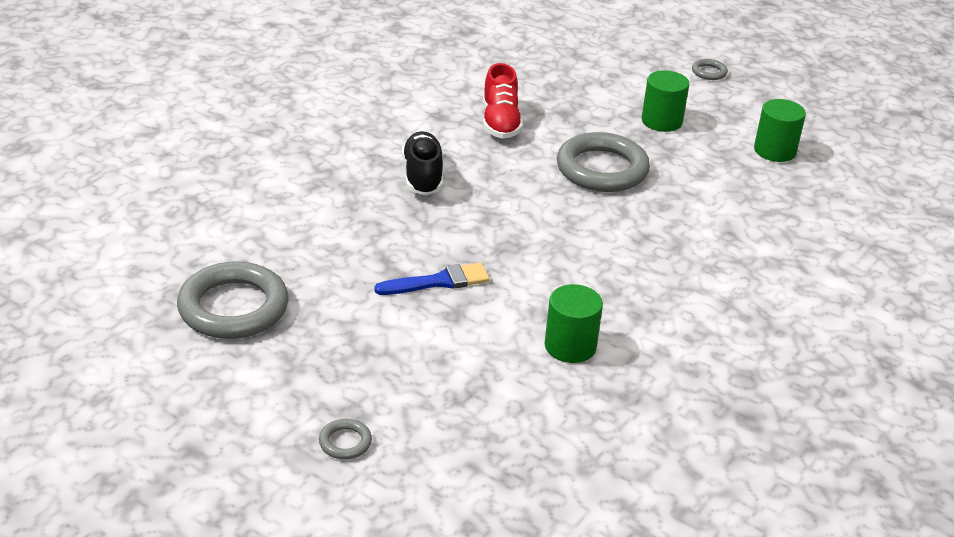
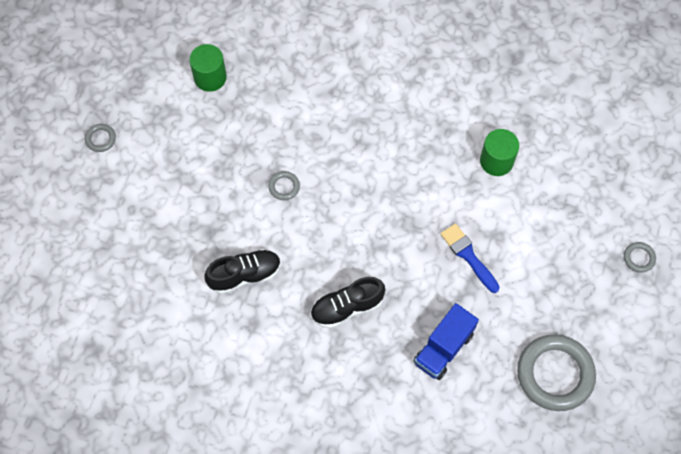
camera: 105 degrees left, 30 degrees up
(328, 230) = (443, 348): none -> blue truck
(500, 122) = (245, 275): red shoe -> black shoe
(602, 169) = (284, 187): grey ring -> grey ring, size x0.43
(661, 121) = (196, 159): green cylinder -> none

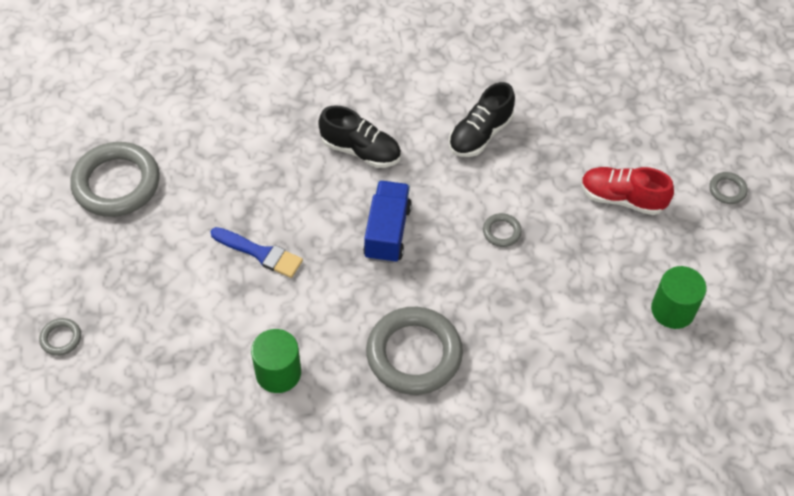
camera: 150 degrees right, 10 degrees down
(180, 169) = (622, 198): none -> red shoe
(347, 307) = (360, 151): black shoe -> black shoe turned 75 degrees clockwise
(399, 130) = (414, 354): none -> grey ring
(443, 348) = (242, 158): blue truck -> blue truck (387, 232)

